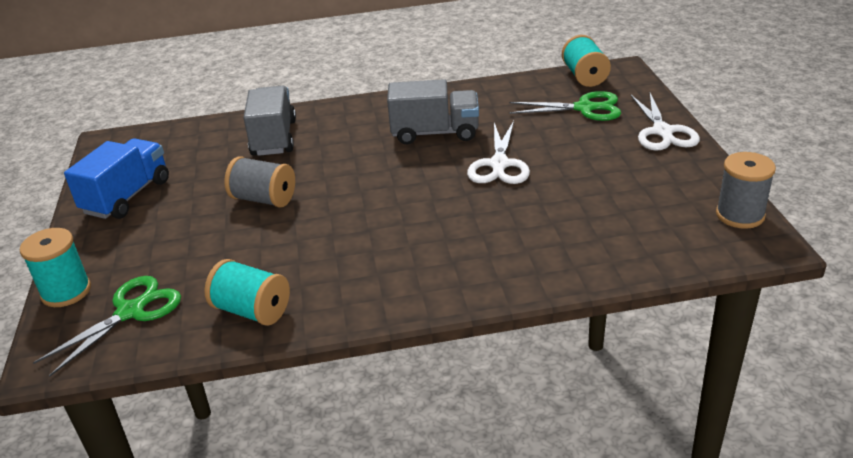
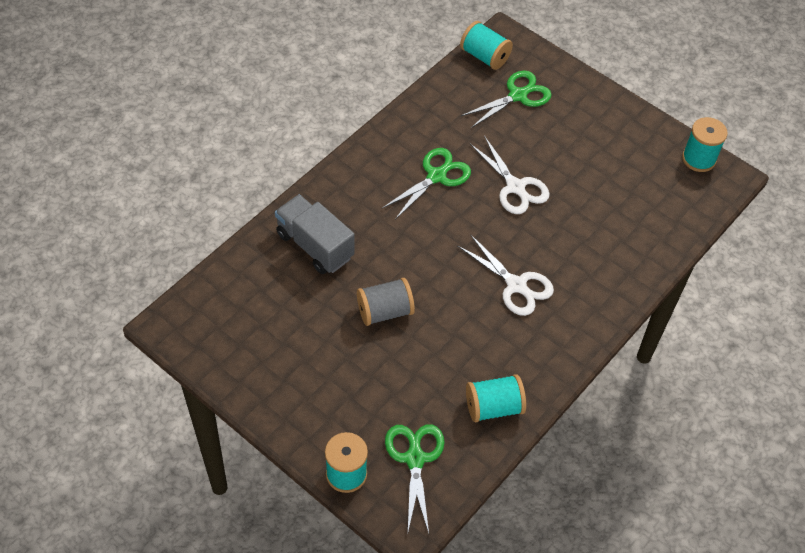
camera: 45 degrees left, 20 degrees up
(127, 196) = (272, 369): blue truck -> none
(435, 133) = (436, 176): grey truck -> green scissors
(662, 132) = (591, 98): white scissors -> white scissors (516, 285)
(740, 215) = (699, 159): grey spool -> turquoise spool

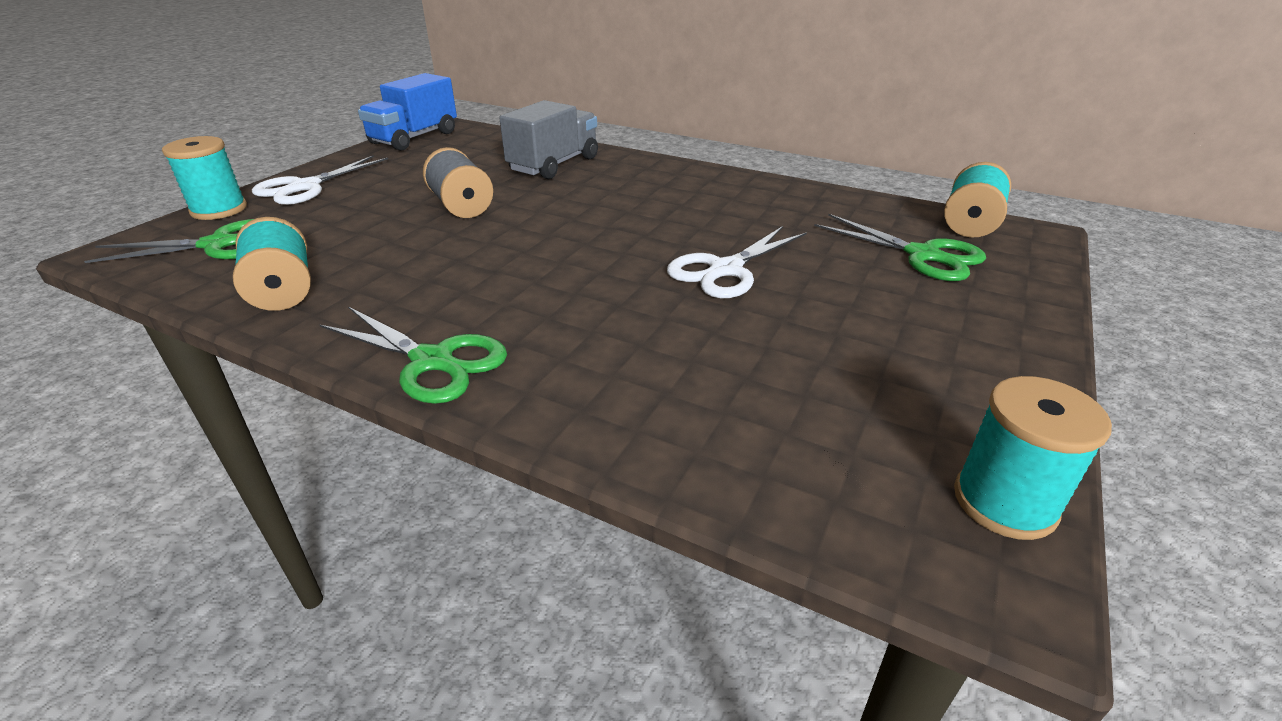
camera: 80 degrees right, 20 degrees down
(204, 345) = (414, 138): none -> blue truck
(436, 176) = (704, 214): green scissors -> green scissors (432, 361)
(516, 285) = (522, 288): white scissors -> white scissors (305, 187)

